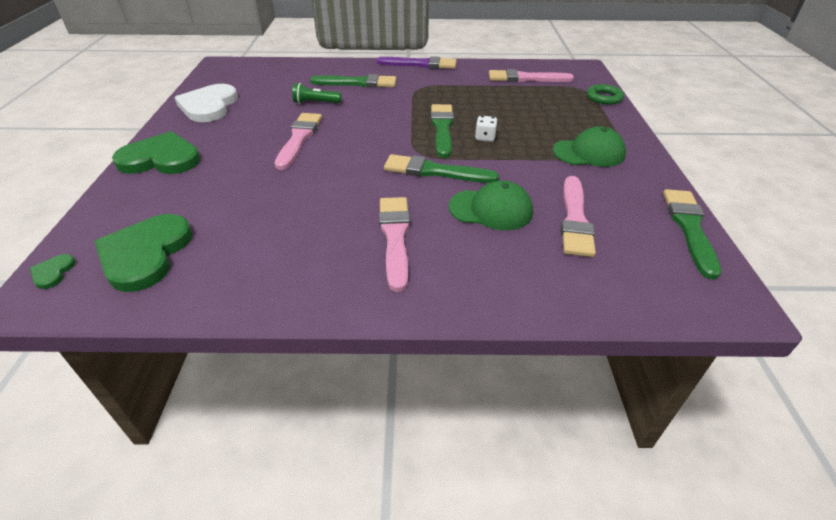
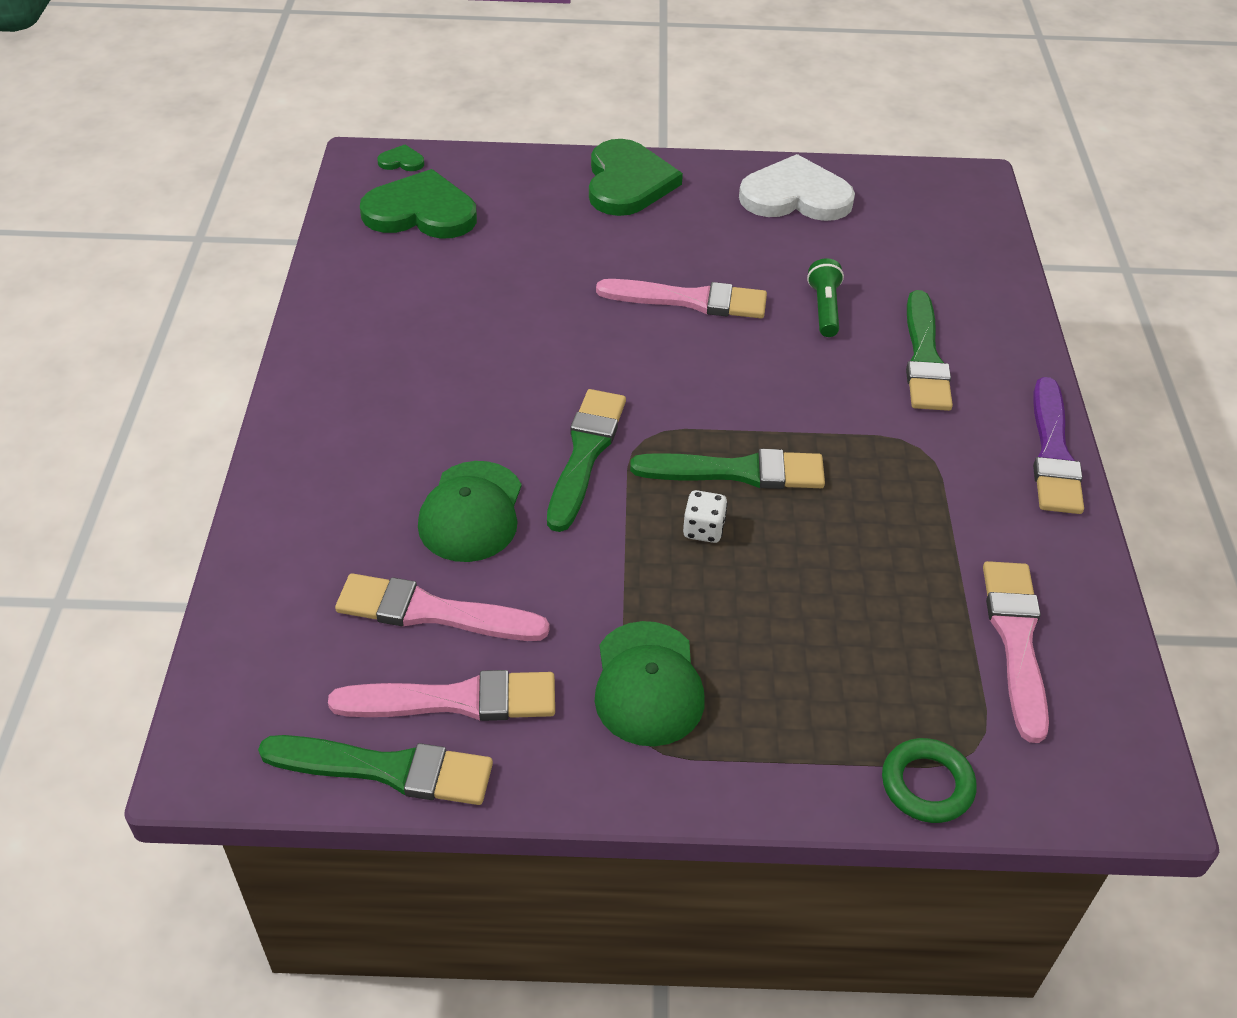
camera: 90 degrees right, 5 degrees up
(395, 237) = (419, 407): pink brush -> pink brush (456, 700)

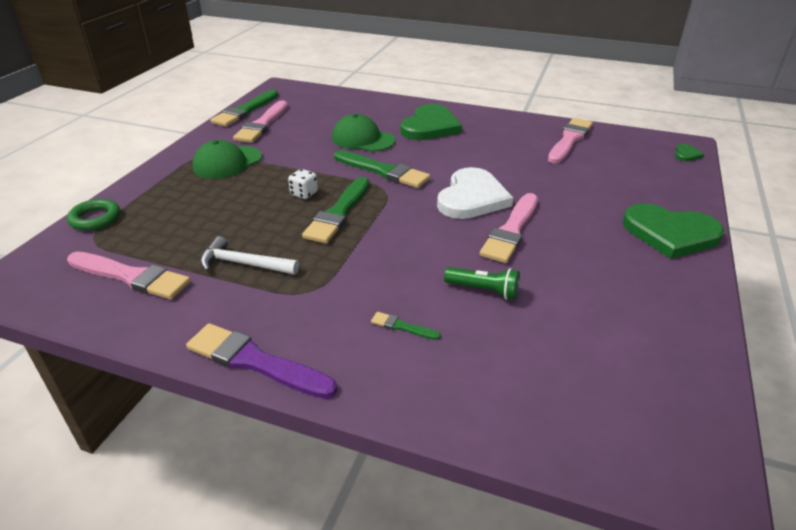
camera: 110 degrees right, 10 degrees down
(421, 212) = (626, 154): green heart -> green heart (430, 126)
(432, 612) = (311, 125): pink brush -> pink brush (569, 140)
(648, 684) = (227, 162): green cap -> green cap turned 60 degrees counterclockwise
(795, 196) = (656, 319): white heart -> white heart (472, 197)
(912, 530) = (244, 264): none -> white hammer
(924, 358) = (402, 326): green brush -> green brush, size x0.46

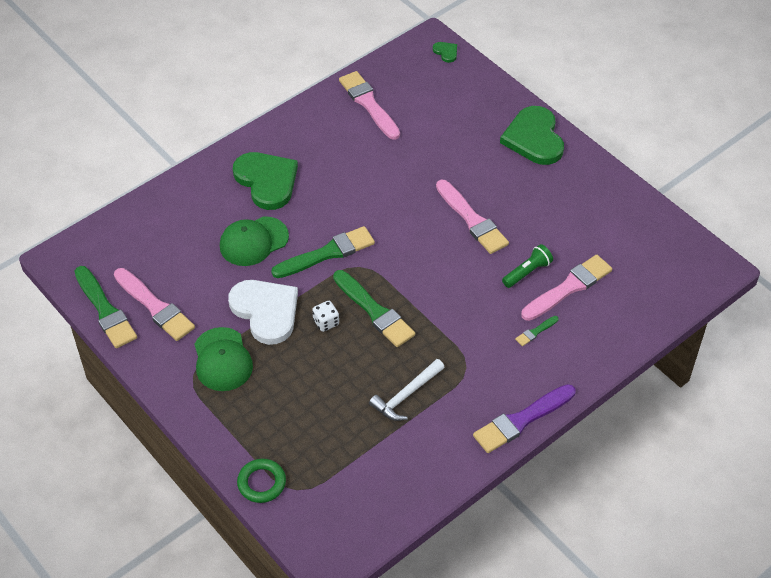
camera: 60 degrees left, 15 degrees up
(131, 277) = (376, 471): pink brush -> pink brush (569, 287)
(472, 197) = (412, 218): white heart -> white heart (266, 311)
(670, 233) = (534, 138): green heart -> green heart turned 120 degrees clockwise

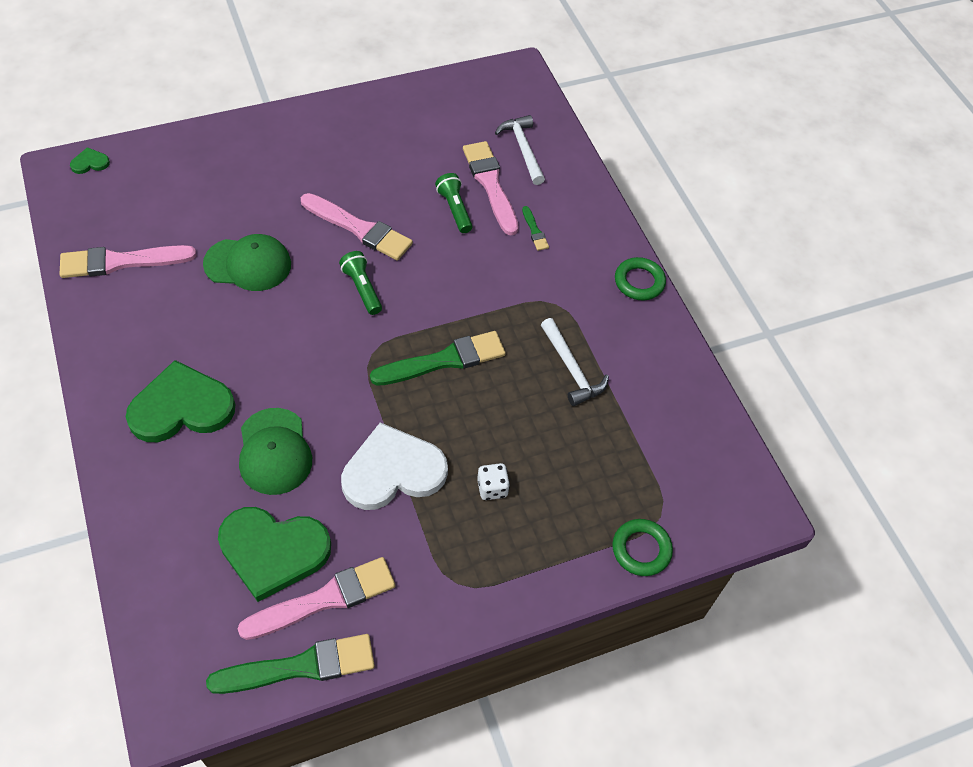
camera: 75 degrees left, 5 degrees up
(222, 359) = (446, 541): green cap -> green cap (248, 264)
(326, 322) = (438, 413): white dice -> white dice (492, 488)
(327, 253) = (335, 379): green brush -> none
(416, 241) = (362, 288): none -> green flashlight
(472, 220) = (359, 229): pink brush -> pink brush turned 45 degrees clockwise
(521, 420) = (639, 282): purple brush -> green ring
(534, 138) = (274, 137): green heart -> green heart (273, 551)
(623, 298) = (523, 149): none -> white hammer

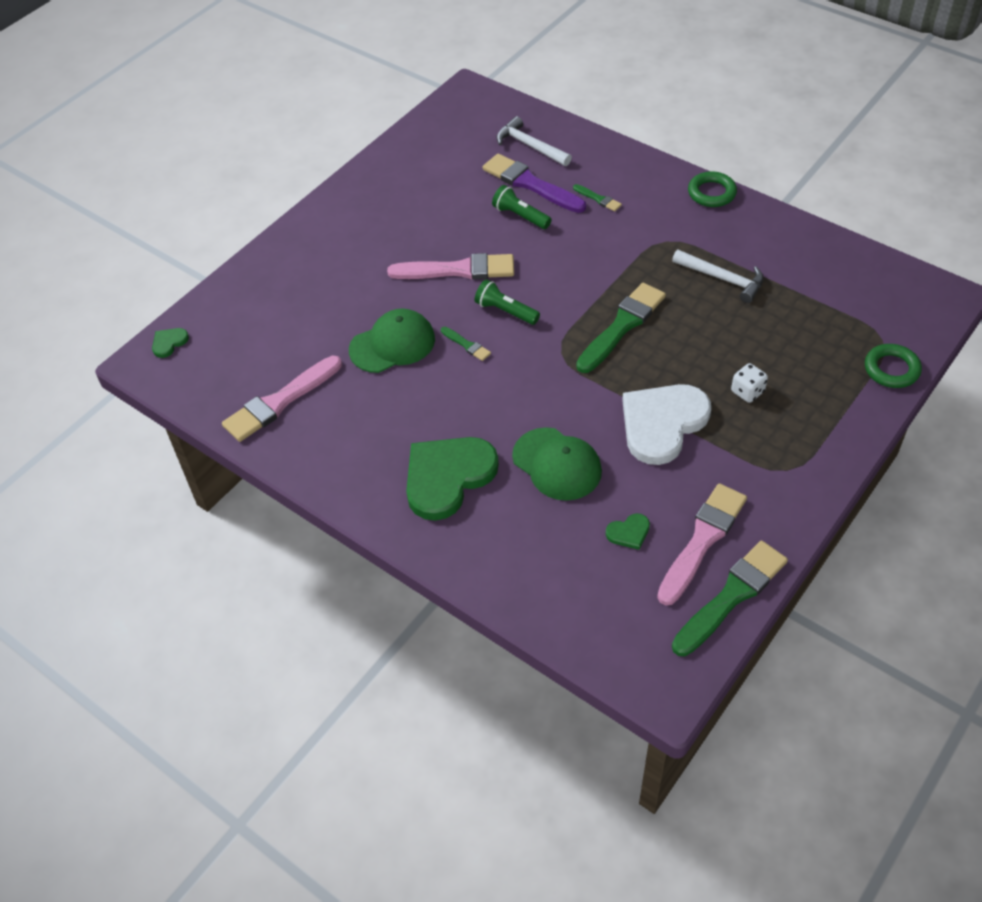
camera: 25 degrees left, 5 degrees down
(273, 551) = (629, 532): green heart -> green heart, size x0.42
(304, 300) = (466, 345): none -> green brush
(490, 184) = (530, 184): pink brush -> purple brush

